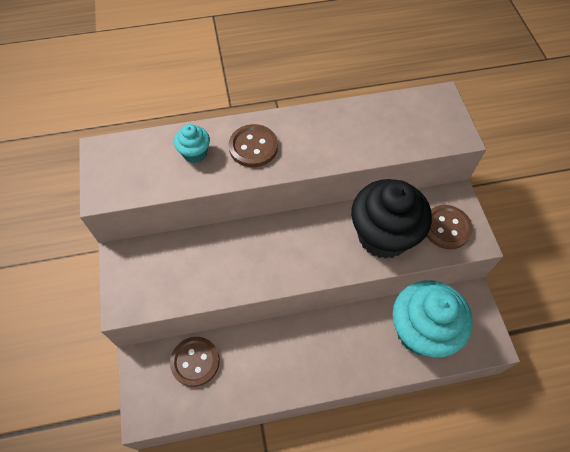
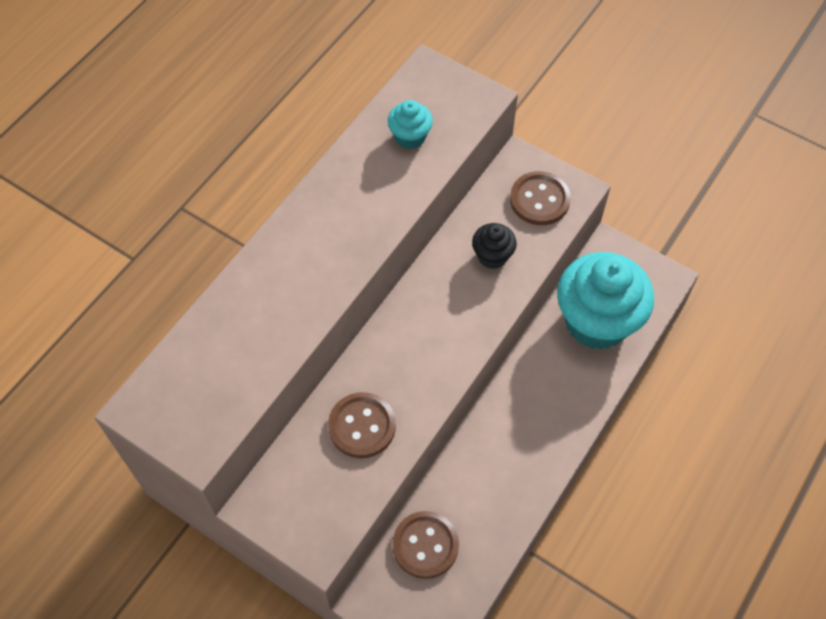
camera: 45 degrees left, 0 degrees up
(195, 153) = (247, 324): turquoise cupcake -> turquoise cupcake (410, 137)
(253, 147) = (300, 268): brown button -> brown button (362, 426)
(383, 236) = (492, 256): black cupcake -> black cupcake, size x0.45

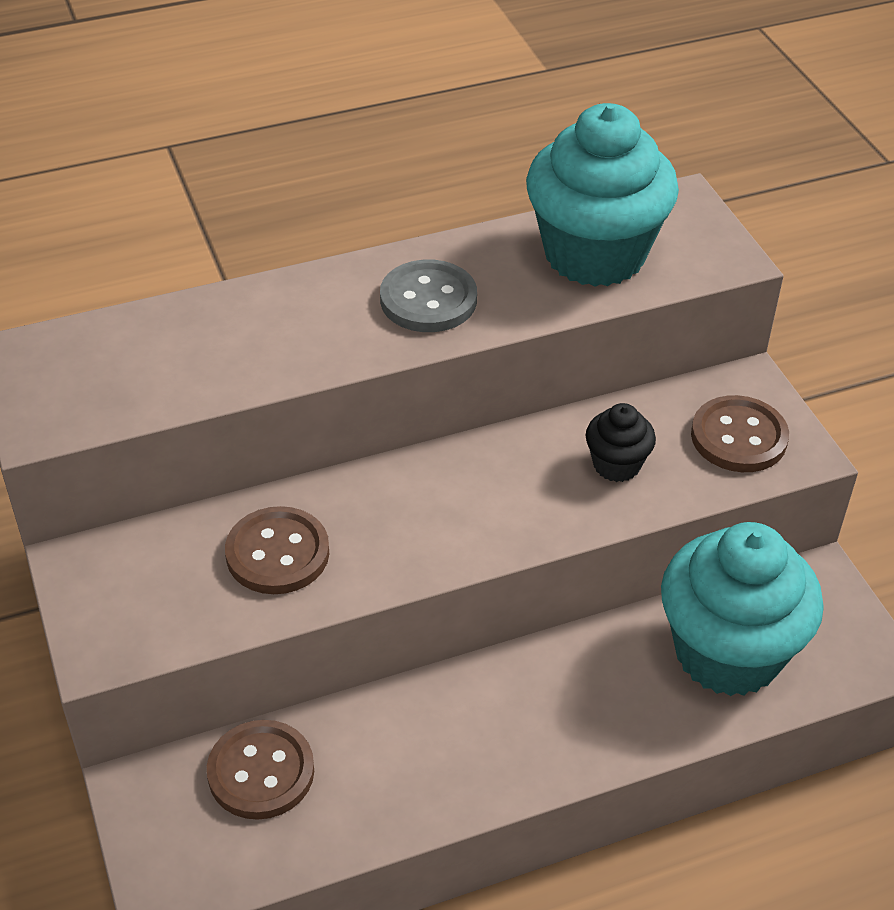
camera: 35 degrees right, 15 degrees down
(344, 224) = (428, 299): none -> grey button
(410, 137) = (594, 254): turquoise cupcake -> turquoise cupcake, size x2.20

